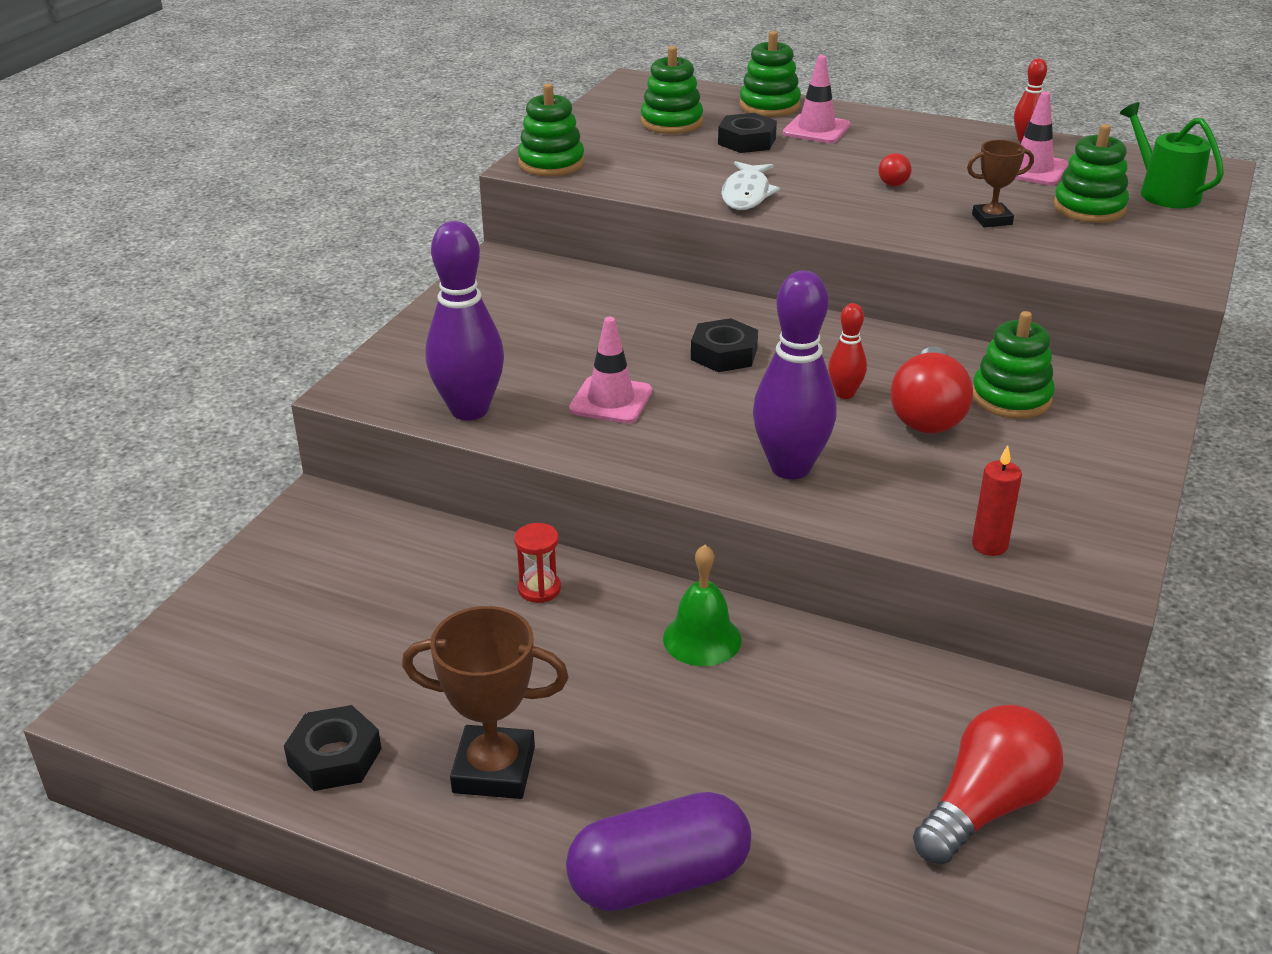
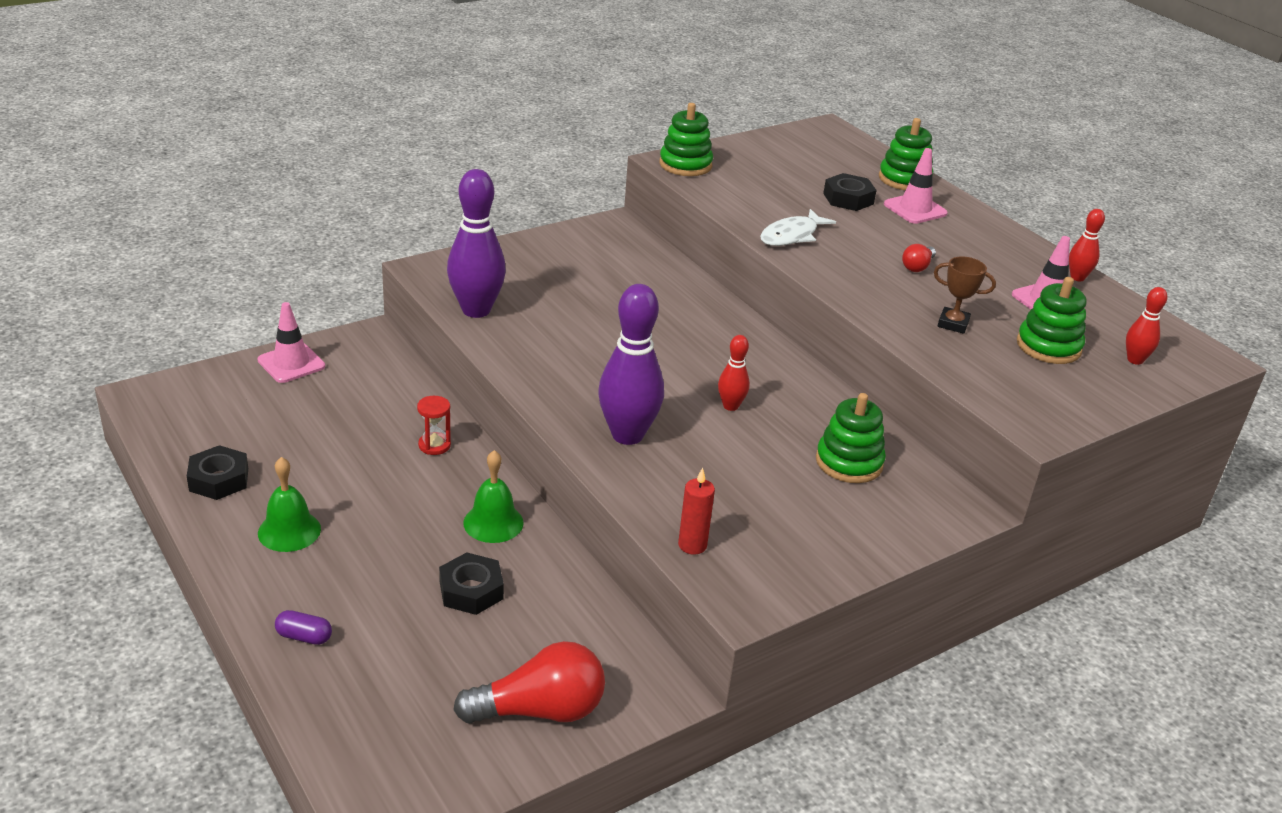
camera: 30 degrees right, 0 degrees up
(494, 770) = (289, 531): brown trophy -> green bell
(611, 400) = (569, 342): pink traffic cone -> pink traffic cone (291, 363)
(659, 879) = (304, 637): purple capsule -> purple capsule, size x0.44
(671, 122) = (812, 166): green stacking toy -> none
(724, 354) = (683, 345): black nut -> black nut (471, 590)
(928, 413) = (772, 444): red light bulb -> none
(1164, 192) = (1135, 360): green watering can -> red bowling pin

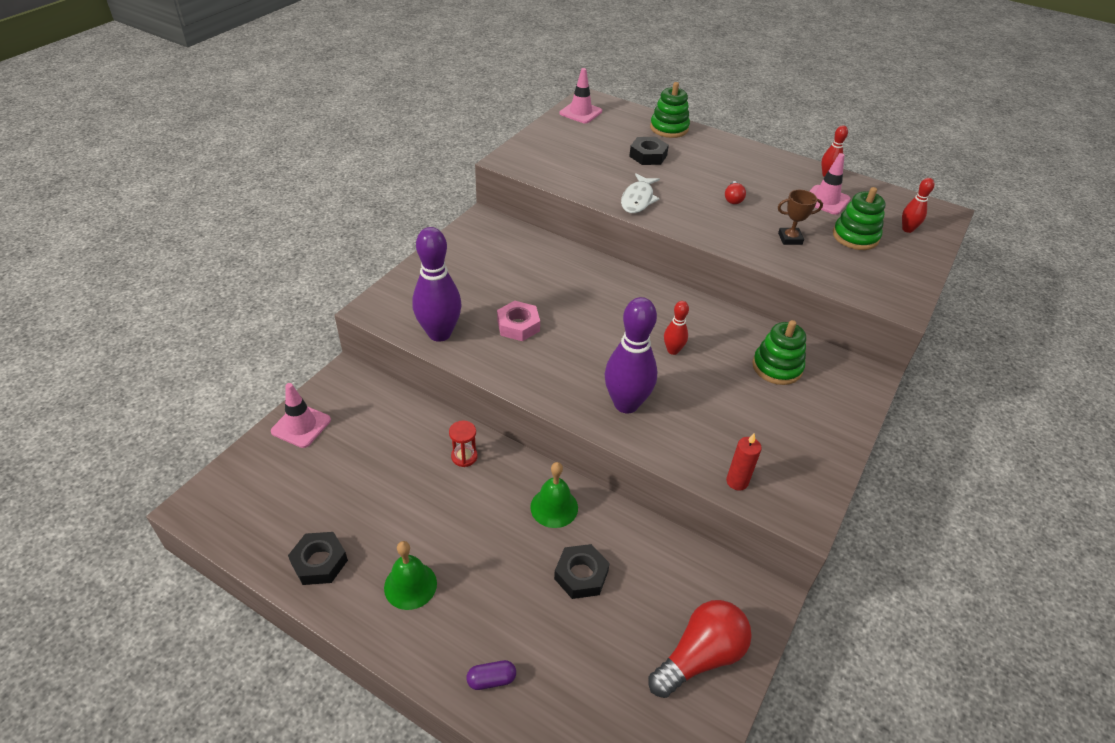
camera: 25 degrees left, 10 degrees up
(569, 329) = (518, 325): none -> pink nut
(685, 165) = (521, 160): green stacking toy -> none
(915, 209) = (694, 151): pink traffic cone -> pink traffic cone (580, 112)

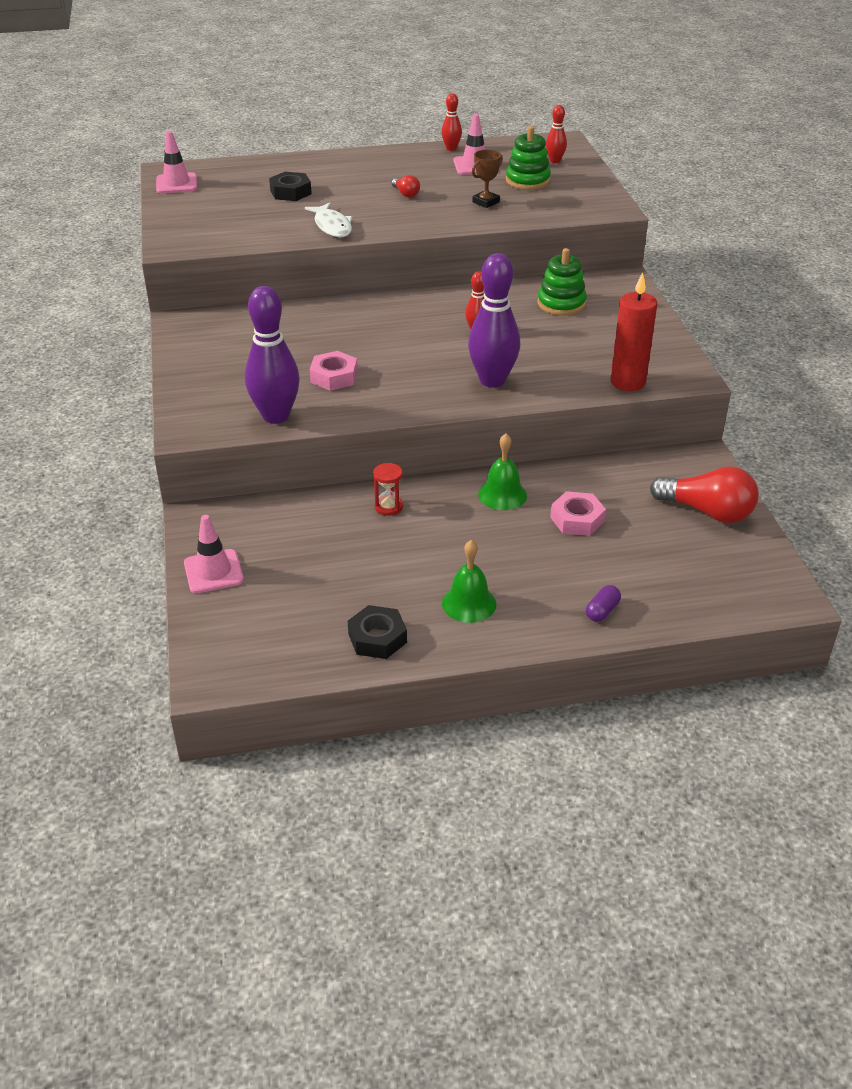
camera: 40 degrees left, 5 degrees down
(581, 575) = (577, 519): black nut -> pink nut
(669, 128) = (276, 165): green stacking toy -> none
(699, 657) = (707, 511): red light bulb -> red light bulb turned 105 degrees clockwise
(737, 481) = (627, 382): red candle -> red candle, size x1.70

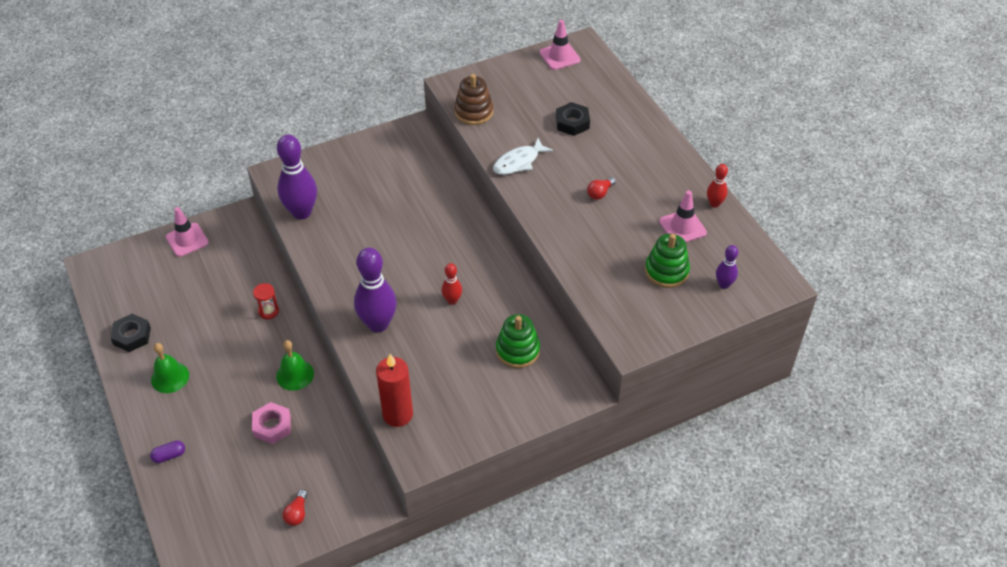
camera: 75 degrees right, 10 degrees up
(230, 240) = (473, 112): none -> brown stacking toy
(334, 377) = (360, 230): pink nut -> none
(486, 202) = (606, 249): brown trophy -> none
(555, 161) = (724, 284): red bowling pin -> purple bowling pin
(602, 611) = (169, 456): purple capsule -> purple capsule turned 45 degrees counterclockwise
(707, 511) = (297, 513): red light bulb -> red light bulb, size x0.48

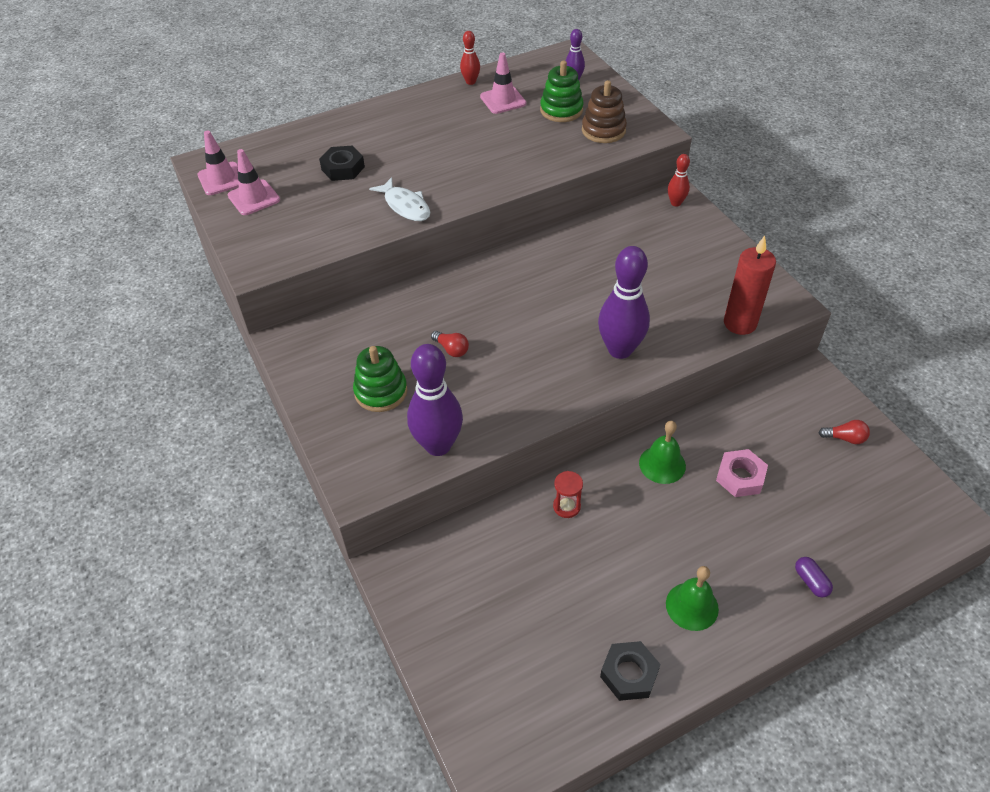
camera: 90 degrees left, 0 degrees up
(187, 240) = (438, 634): pink traffic cone -> pink traffic cone (254, 198)
(452, 300) = (577, 290): red bowling pin -> red bowling pin (676, 203)
(473, 112) = (312, 245): brown stacking toy -> brown stacking toy (603, 130)
(517, 350) = (637, 239): green stacking toy -> green stacking toy (381, 392)
(600, 193) = (456, 149): red light bulb -> red light bulb (451, 349)

